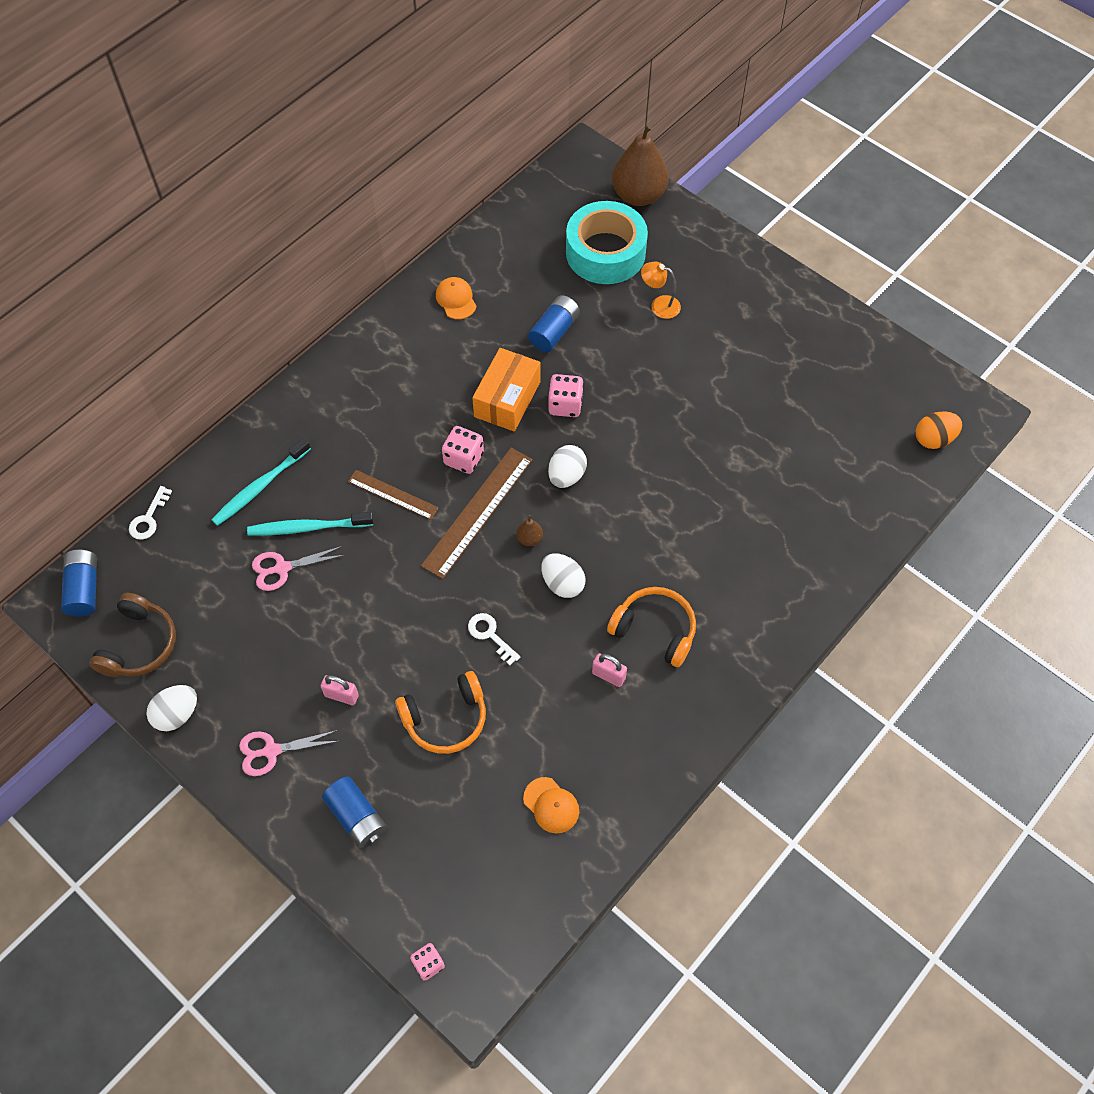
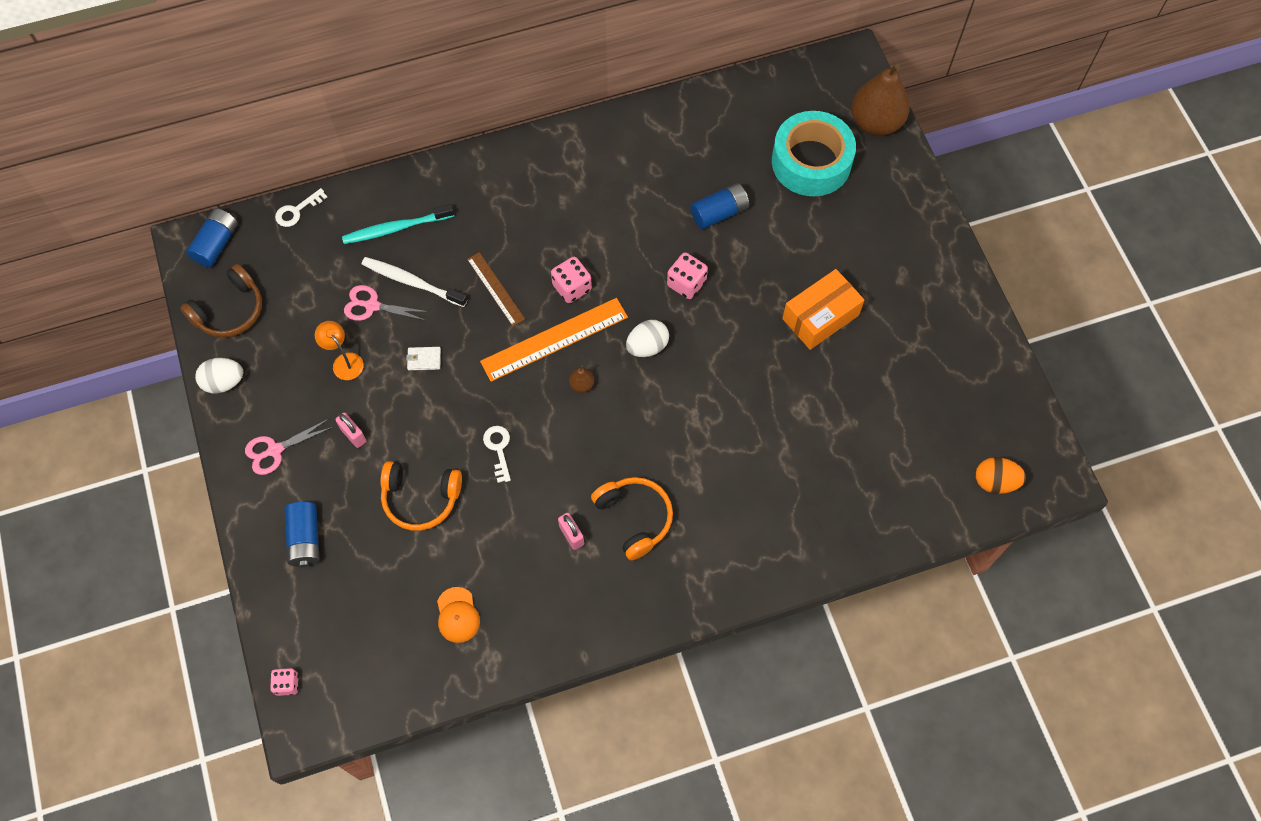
camera: 30 degrees right, 5 degrees up
(271, 751) = (275, 450): pink scissors -> pink scissors turned 45 degrees counterclockwise
(308, 527) = (412, 282): turquoise toothbrush -> white toothbrush
(365, 591) = (424, 359): none -> white wallet
(456, 299) = (654, 143): orange cap -> none
(478, 512) = (554, 339): brown ruler -> orange ruler
(507, 399) = (641, 253): orange box -> orange box (820, 317)
(562, 583) = (584, 437): white egg -> none
(659, 305) = (827, 233): orange lamp -> orange lamp (344, 361)

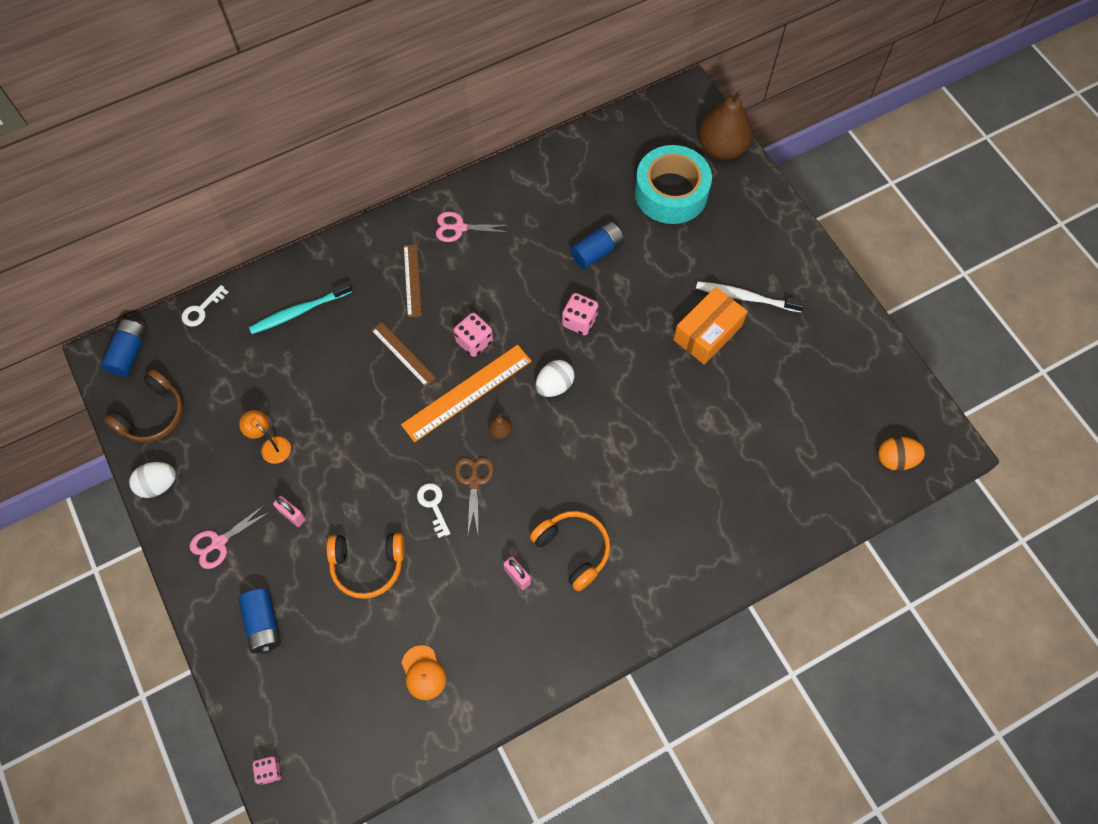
camera: 10 degrees left, 0 degrees up
(372, 306) = (289, 388): pink scissors -> pink scissors (459, 228)
(412, 282) = (323, 360): white toothbrush -> white toothbrush (746, 297)
(424, 359) = (347, 431): white wallet -> none
(519, 213) = (412, 280): none -> brown ruler
(544, 432) = (474, 482): none -> brown scissors

